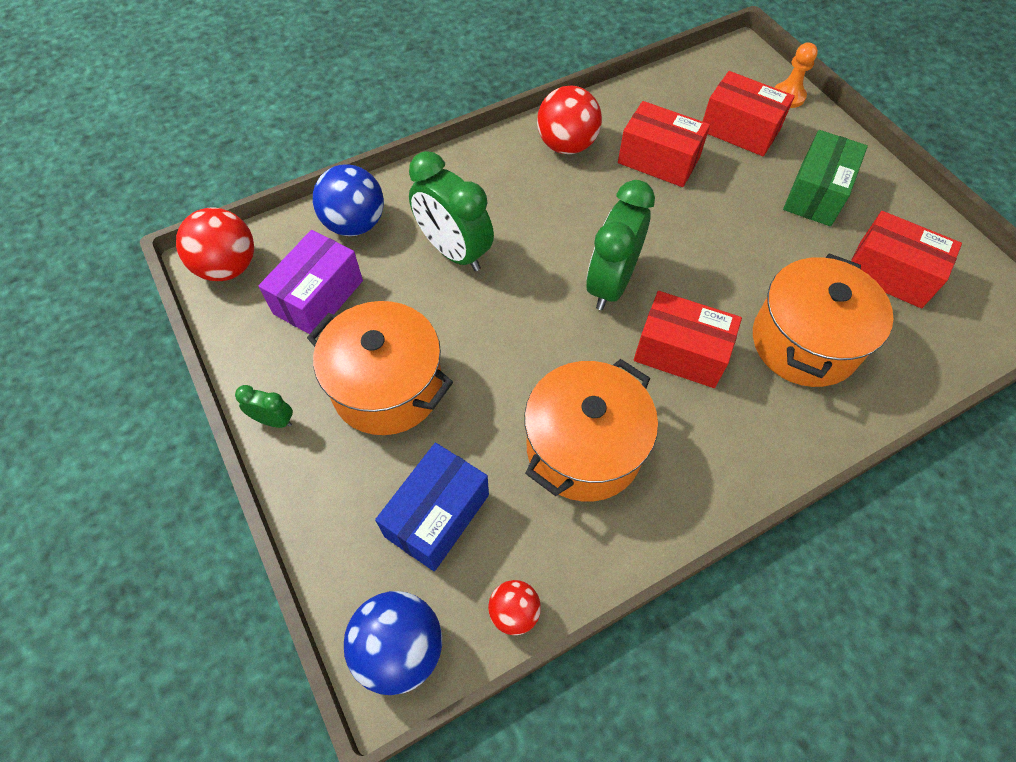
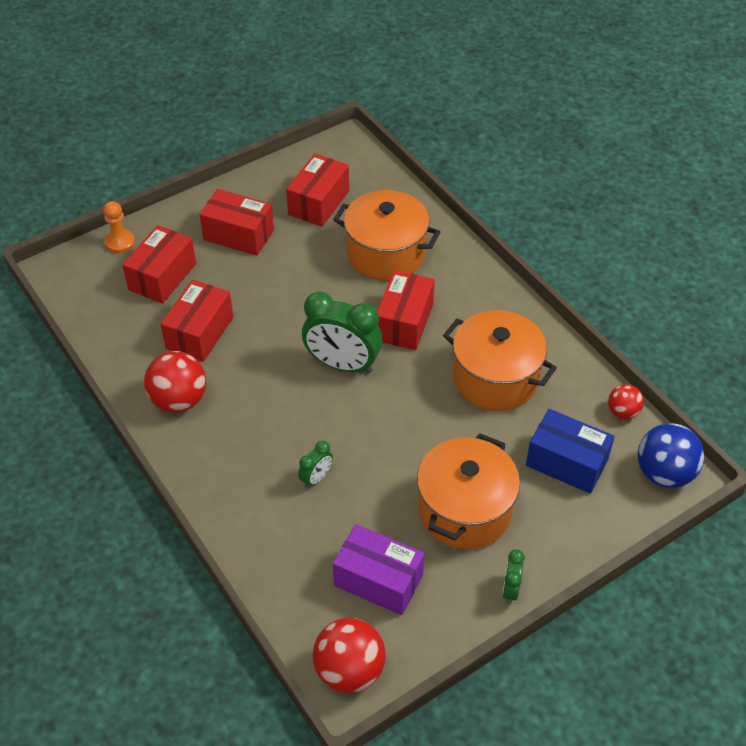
camera: 95 degrees left, 10 degrees down
(355, 224) = (286, 565): blue ball -> none
(454, 252) = (316, 478): green clock -> green clock, size x0.47
(816, 193) = (238, 235): green box -> red box

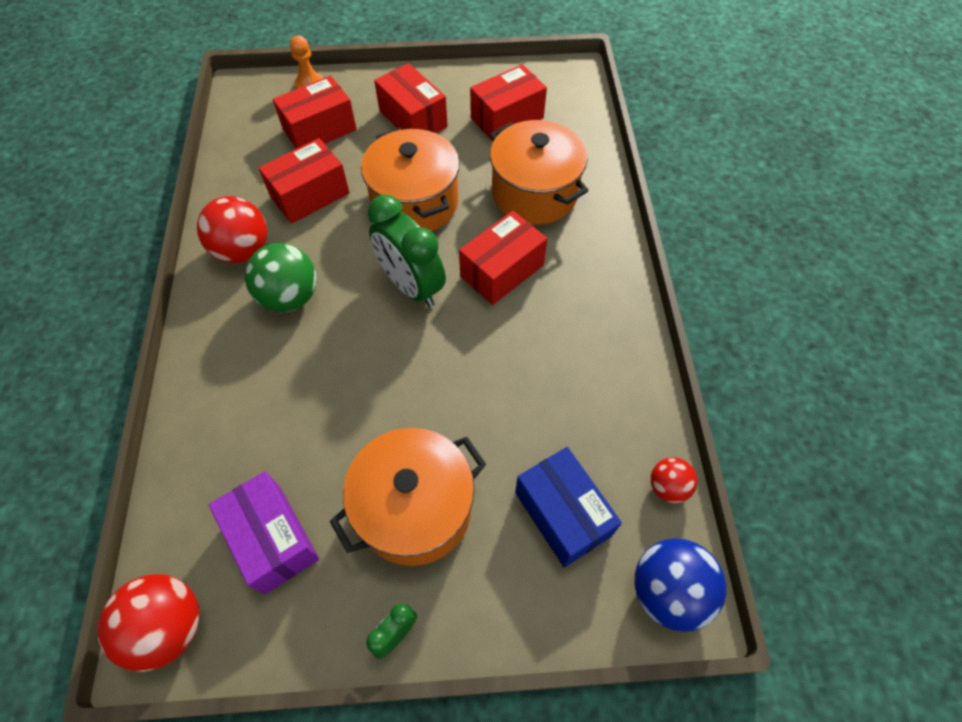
camera: 30 degrees right, 10 degrees up
(250, 416) = (290, 297): none -> green ball
(316, 478) = (299, 392): green clock -> none
(495, 378) = (552, 375): orange pot -> orange pot (415, 202)

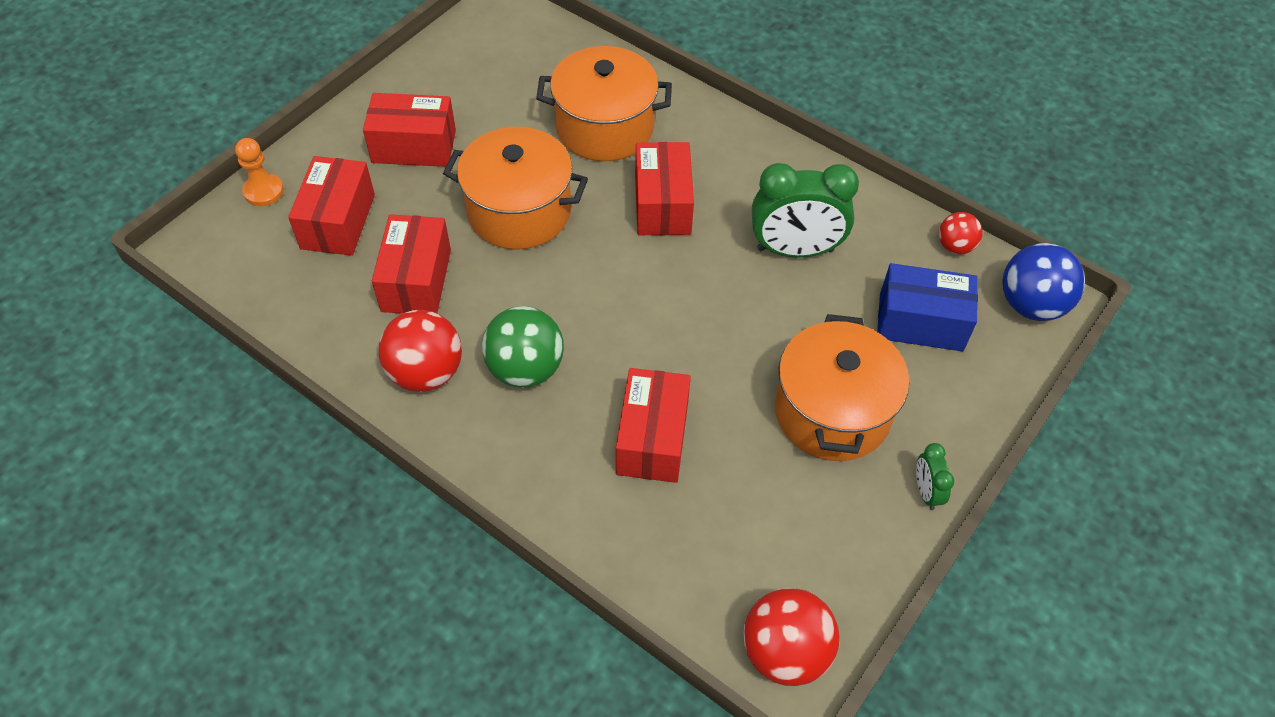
camera: 50 degrees left, 5 degrees down
(273, 539) = (770, 528): purple box -> none
(411, 286) = (611, 275): green clock -> green clock (795, 250)
(507, 118) = (497, 84): red box -> red box (652, 438)

